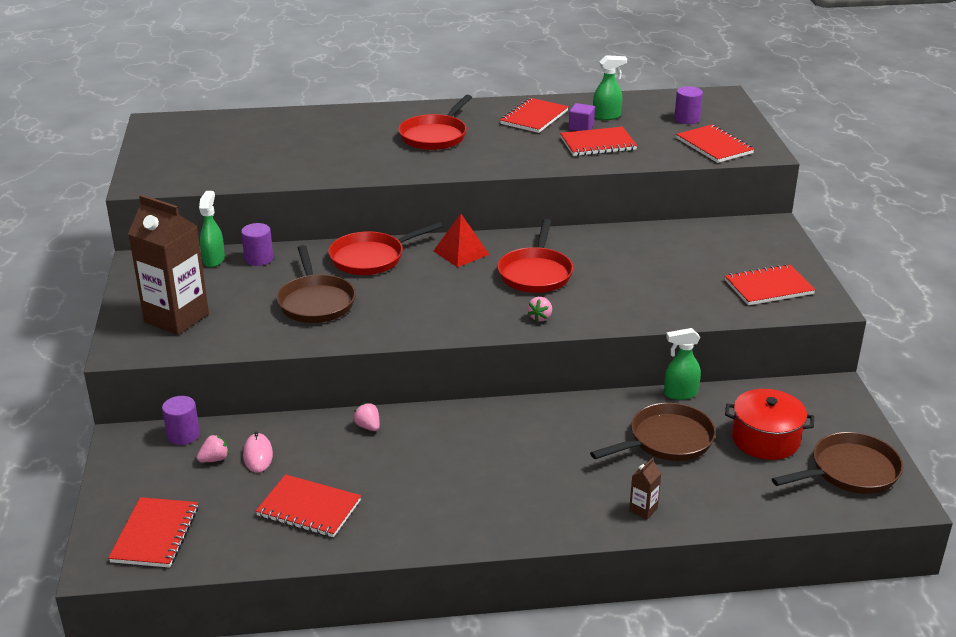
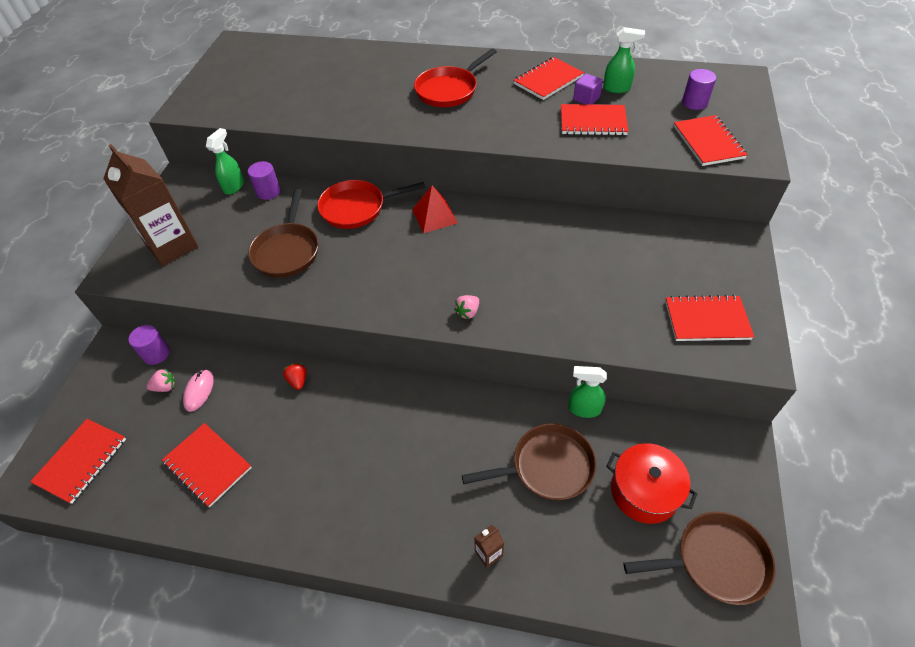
camera: 20 degrees right, 20 degrees up
(368, 427) = (298, 381): pink strawberry -> red strawberry
(536, 273) = (488, 255): red pan -> none

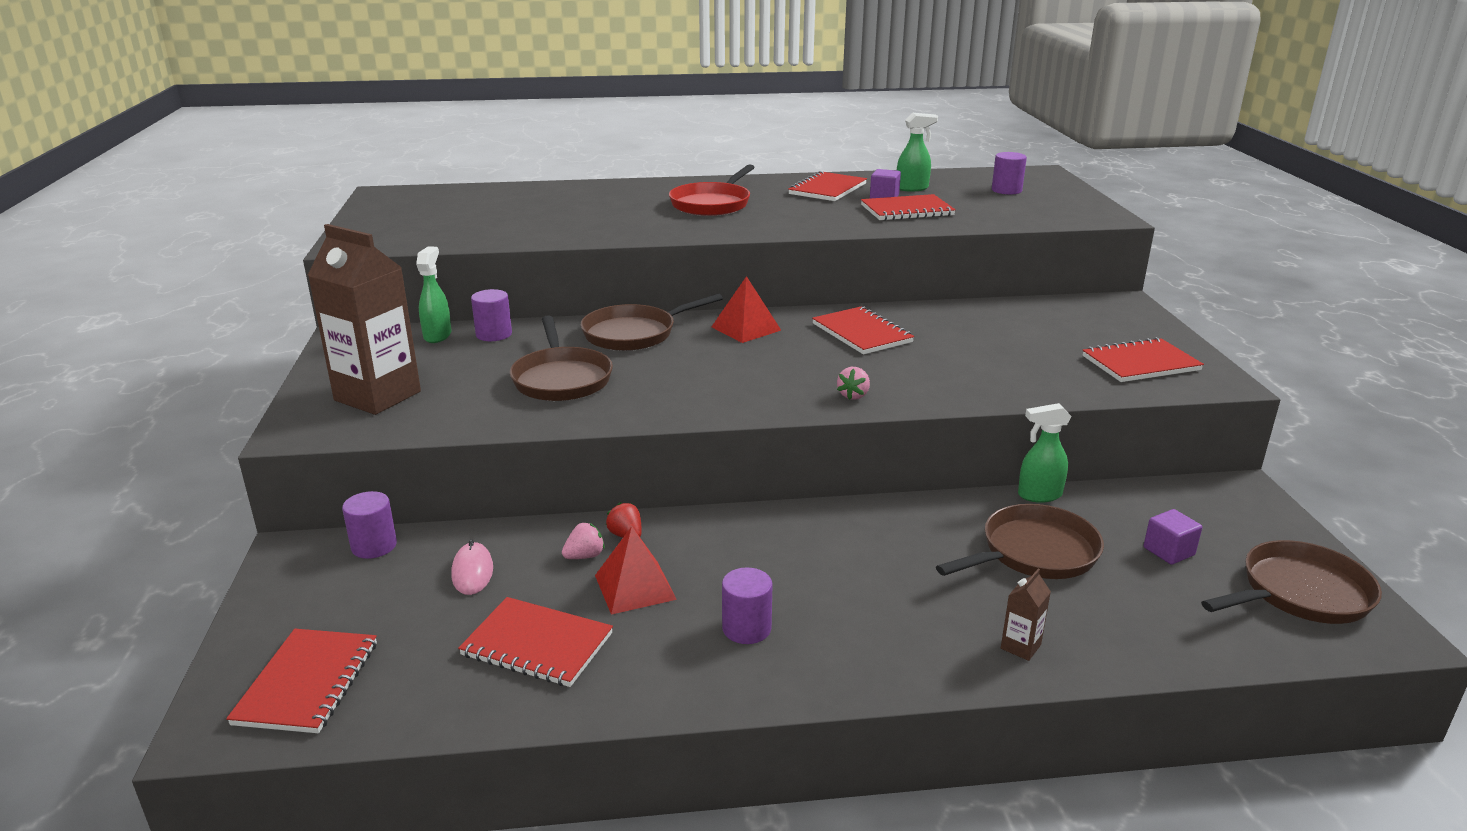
camera: 20 degrees left, 25 degrees down
(165, 387) = (411, 577): pink strawberry -> pink strawberry (584, 556)
(282, 430) = (635, 587): none -> red pyramid
(329, 486) = (746, 628): none -> purple cylinder
(357, 208) = (634, 334): red pan -> brown pan
(644, 491) = (1168, 551): red pot -> purple cube
(708, 142) = (1046, 212): red notebook -> red notebook (862, 333)

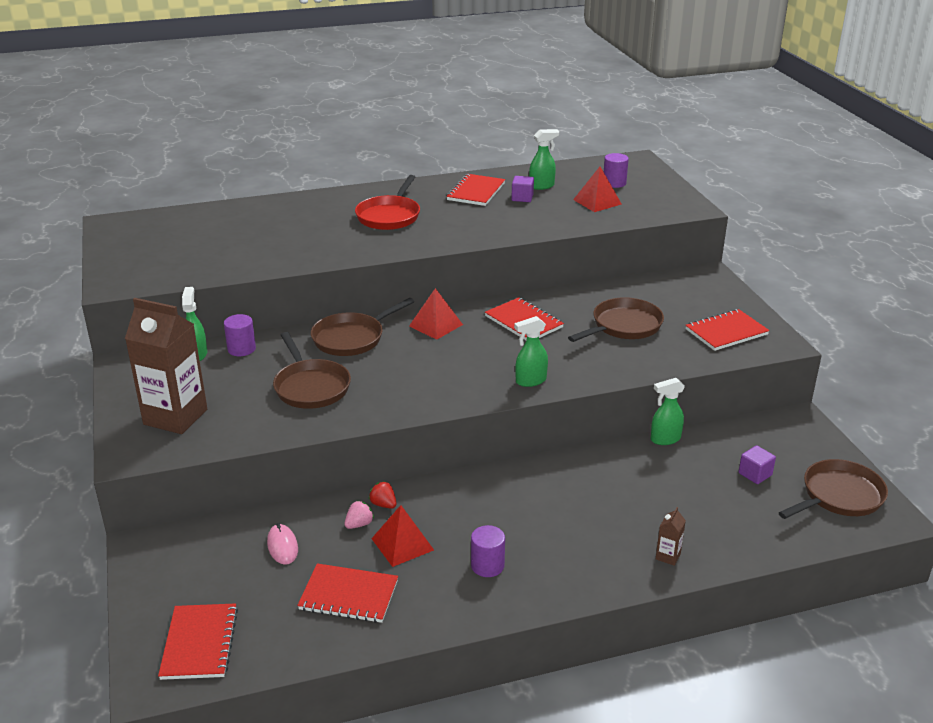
camera: 10 degrees left, 5 degrees up
(374, 546) = (201, 534): purple cylinder -> none
(853, 395) = (530, 381): pink strawberry -> green spray bottle
(907, 210) = (543, 212): red notebook -> none
(980, 205) = (597, 202): none -> red pyramid
(1034, 553) = (667, 485): brown pan -> brown pan (623, 326)

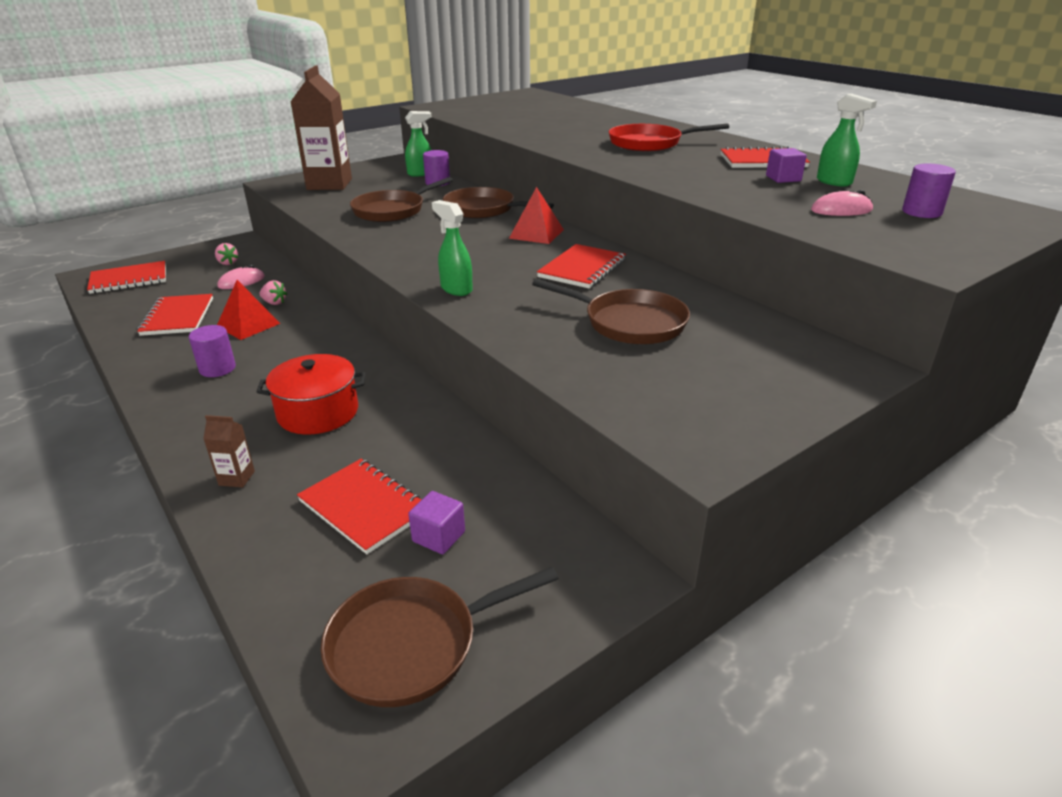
camera: 70 degrees right, 0 degrees up
(212, 556) = (227, 263): none -> pink strawberry
(383, 504) = (305, 307): red strawberry -> none
(591, 511) = (318, 412): none -> red pot
(597, 202) = (841, 210): red pyramid -> pink mouse
(665, 439) = (488, 444): green spray bottle -> none
(726, 332) = (690, 400): red notebook -> red notebook (364, 507)
(839, 496) = (411, 645): brown pan -> brown pan turned 120 degrees clockwise

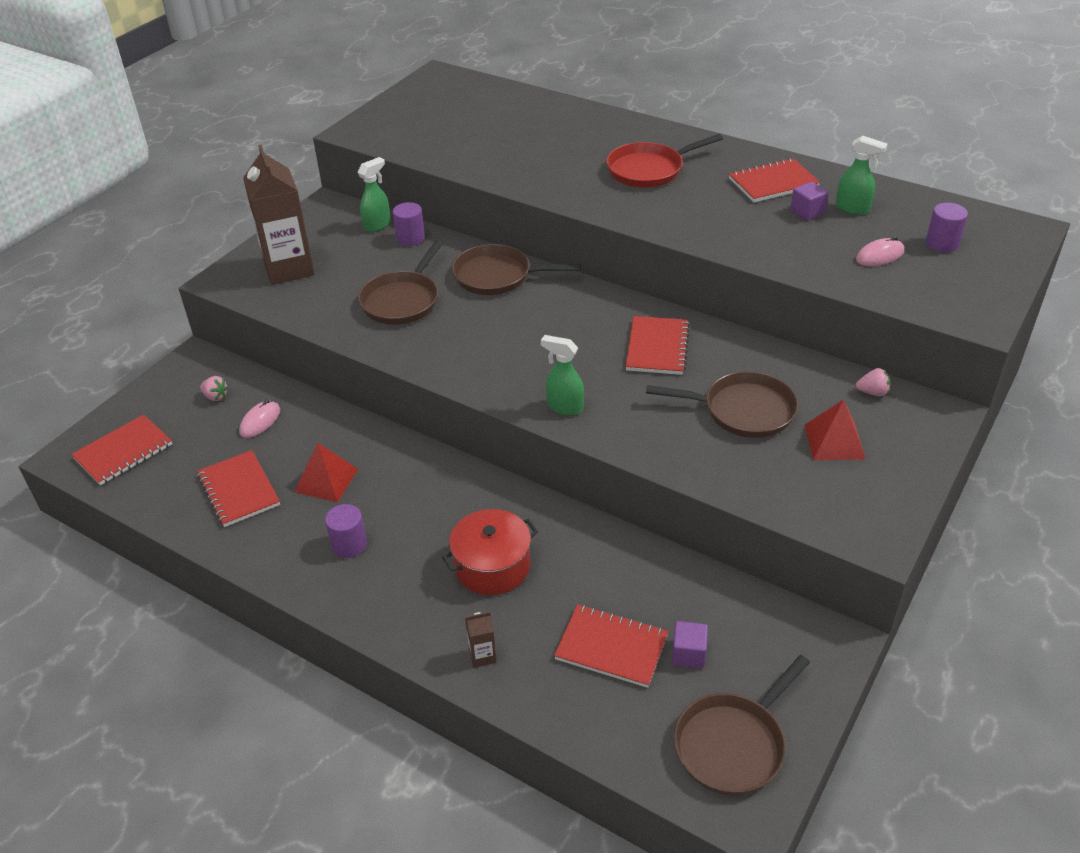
camera: 20 degrees left, 10 degrees up
(274, 303) = (325, 442): pink strawberry -> pink strawberry (872, 392)
(536, 234) = (579, 304): red pyramid -> red pyramid (834, 441)

